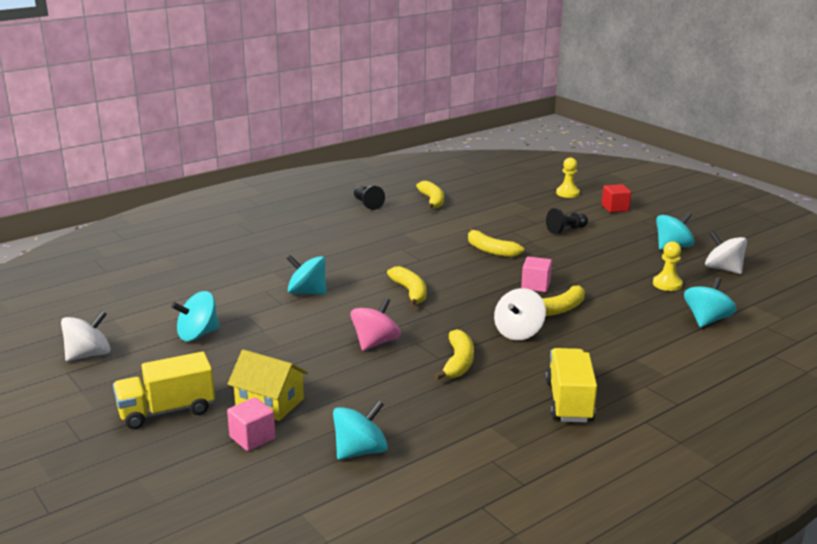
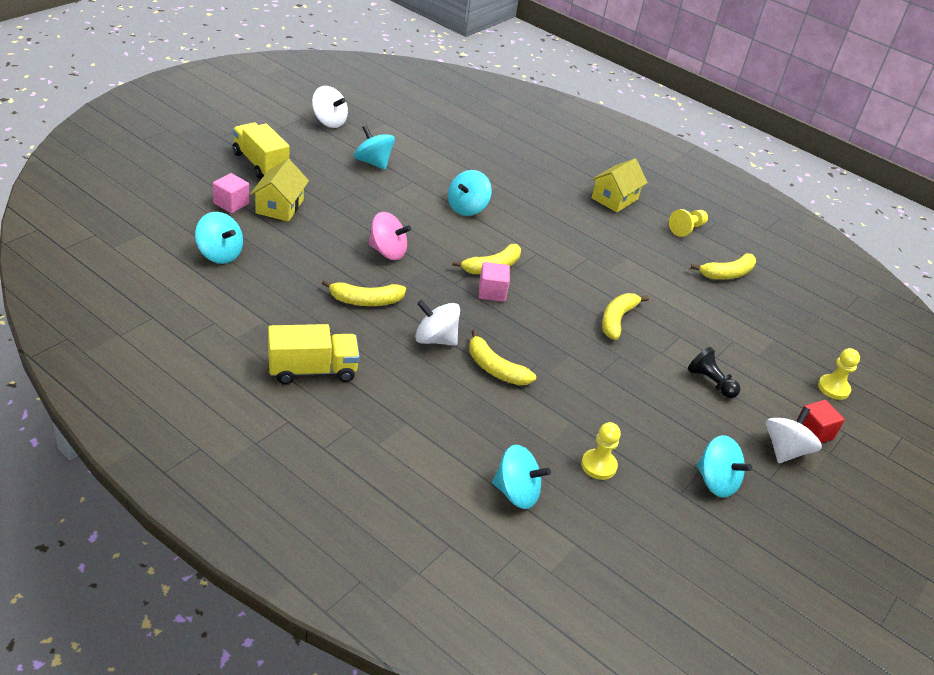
camera: 70 degrees right, 15 degrees up
(307, 292) = (467, 208): turquoise spinning top -> turquoise spinning top turned 150 degrees counterclockwise
(312, 224) = (614, 198): none -> yellow house
(367, 204) = (687, 229): black pawn -> yellow pawn
(535, 285) = (545, 353): pink cube -> pink cube (492, 292)
(723, 269) = (671, 528): white spinning top -> white spinning top (785, 450)

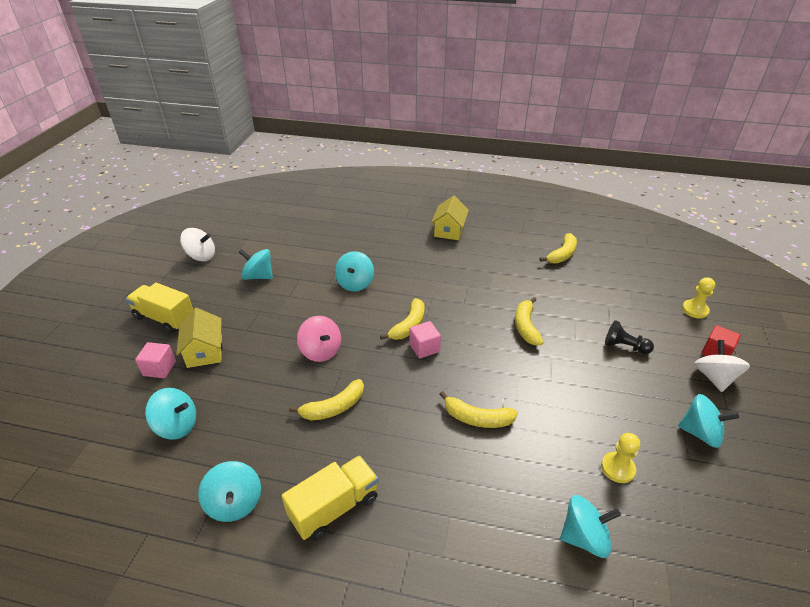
camera: 20 degrees left, 0 degrees up
(232, 329) = (235, 503): none -> turquoise spinning top
(387, 252) = (321, 351): pink spinning top -> pink spinning top turned 60 degrees clockwise
(435, 339) = (413, 415): white spinning top -> none
(687, 229) = (511, 232): yellow pawn -> none

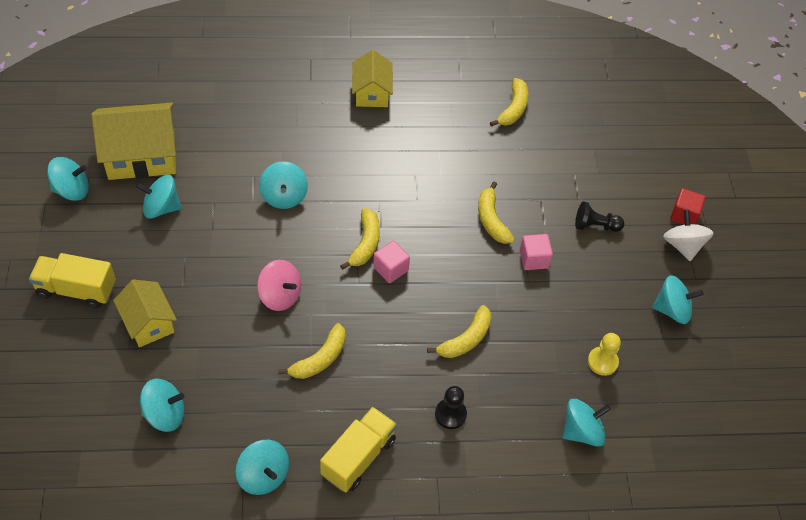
camera: 20 degrees left, 15 degrees up
(159, 368) = (108, 355): pink cube -> pink cube (533, 259)
(201, 256) = (72, 190): white spinning top -> turquoise spinning top
(262, 244) = (141, 156): none -> yellow house
(442, 485) = (450, 414): none -> black pawn
(477, 418) = (465, 339): yellow banana -> yellow banana turned 45 degrees counterclockwise
(695, 310) = (662, 164): yellow pawn -> none

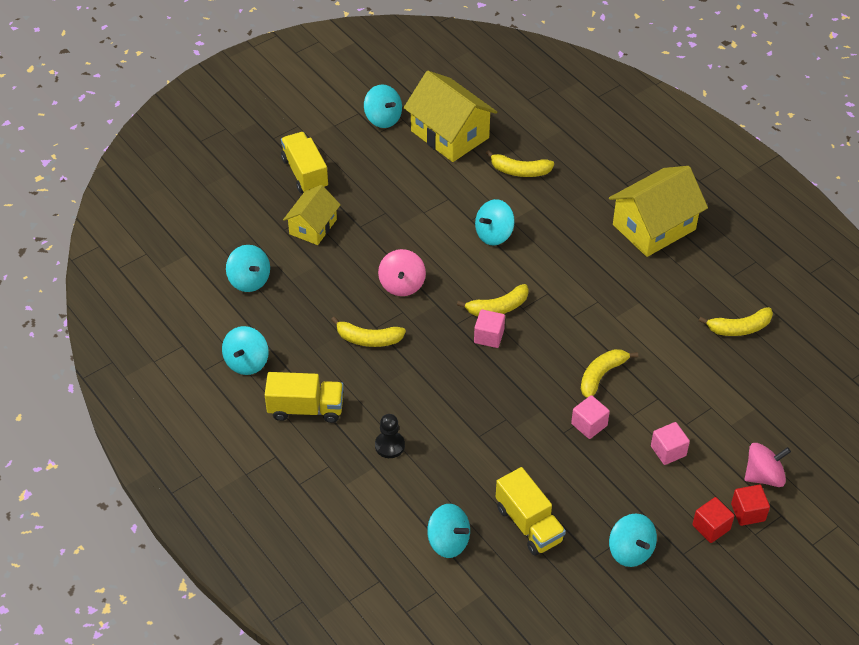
camera: 60 degrees right, 5 degrees down
(161, 208) = (415, 173): turquoise spinning top -> none
(371, 92) = (654, 227): yellow house -> yellow house, size x1.63
(465, 339) = (466, 419): yellow banana -> yellow banana (519, 171)
(595, 226) = (668, 451): black pawn -> pink cube
(602, 362) = (529, 524): yellow pawn -> yellow truck
(658, 184) = (763, 476): none -> pink spinning top
(683, 246) = (711, 527): white spinning top -> red cube

